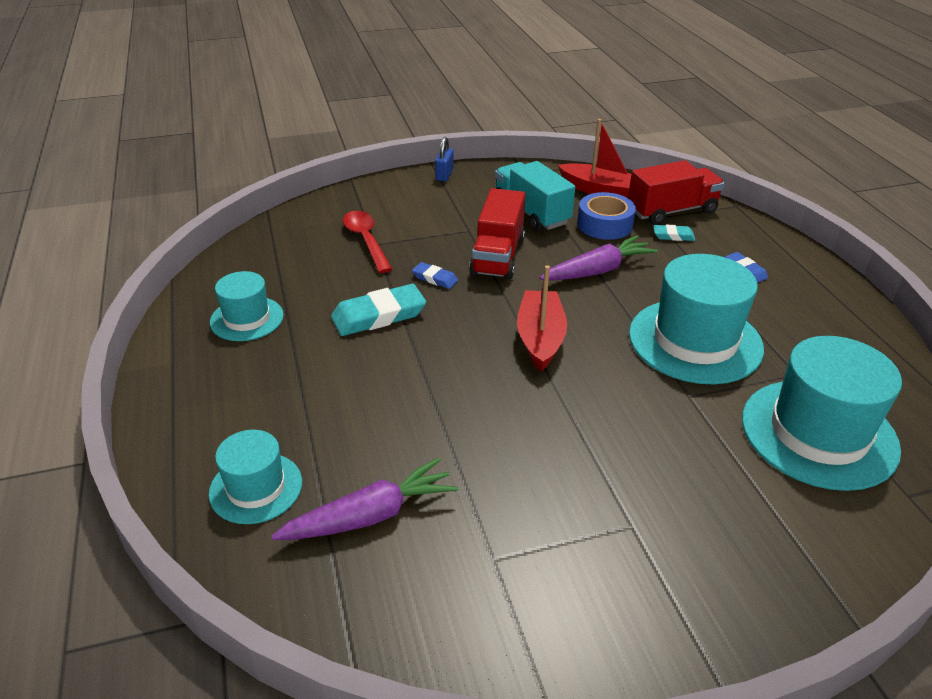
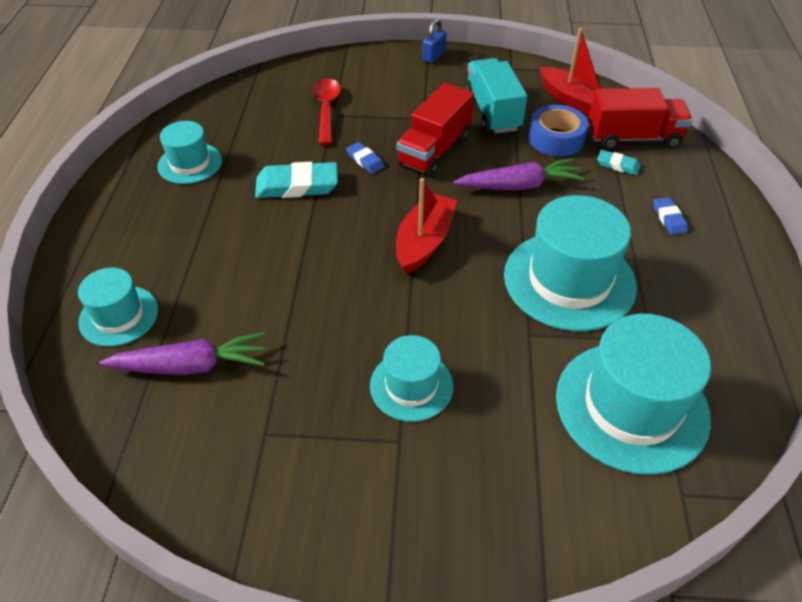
camera: 20 degrees right, 10 degrees up
(611, 471) = (411, 385): none -> turquoise hat

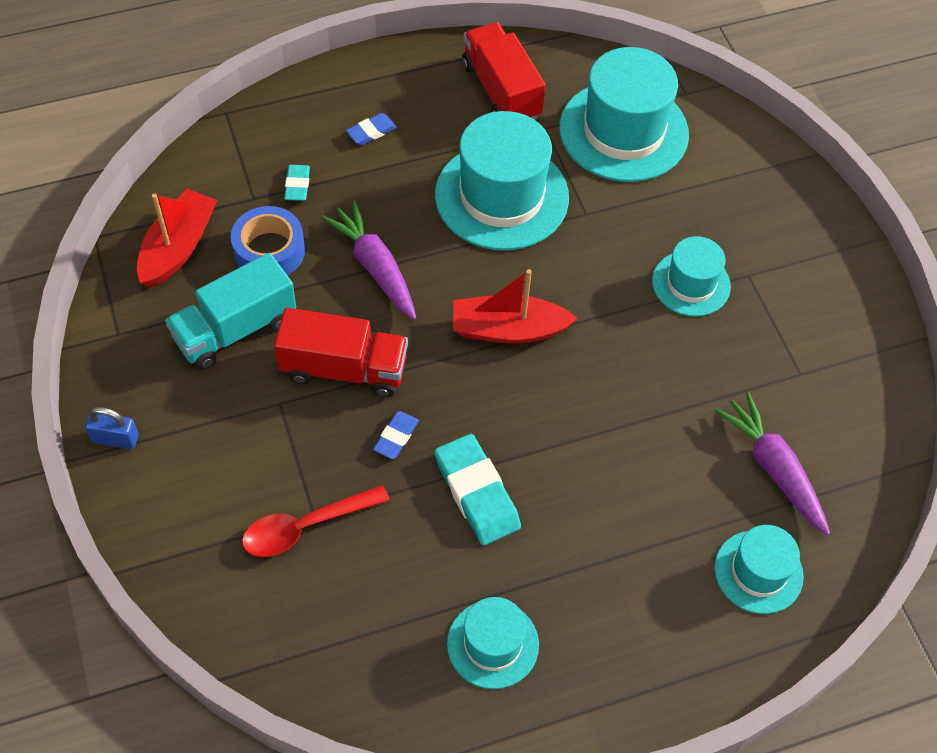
camera: 115 degrees left, 10 degrees up
(633, 138) = (237, 178): red truck -> red truck (501, 91)

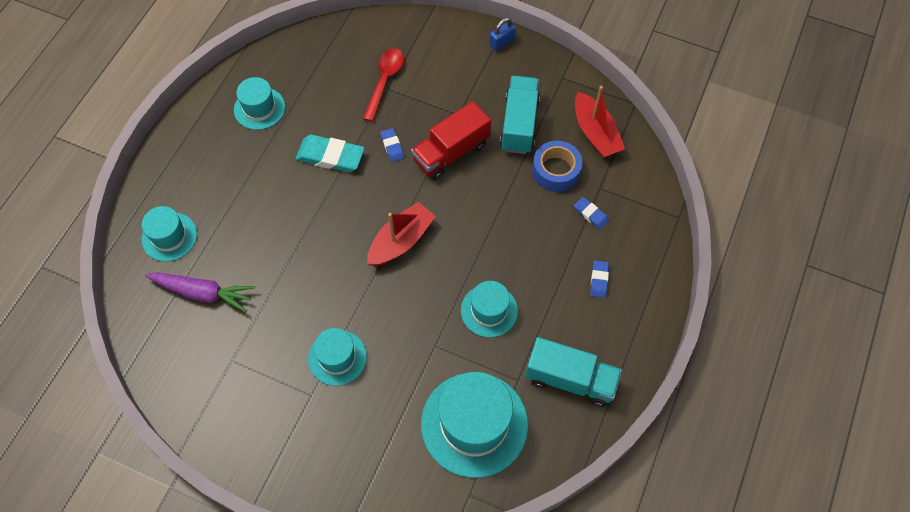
camera: 135 degrees right, 5 degrees up
(297, 185) = (590, 214): turquoise eraser -> blue eraser
(375, 268) = (499, 210): purple carrot -> none
(501, 91) = (570, 379): red truck -> turquoise truck
(501, 196) = (489, 310): turquoise hat -> turquoise hat, size x0.57

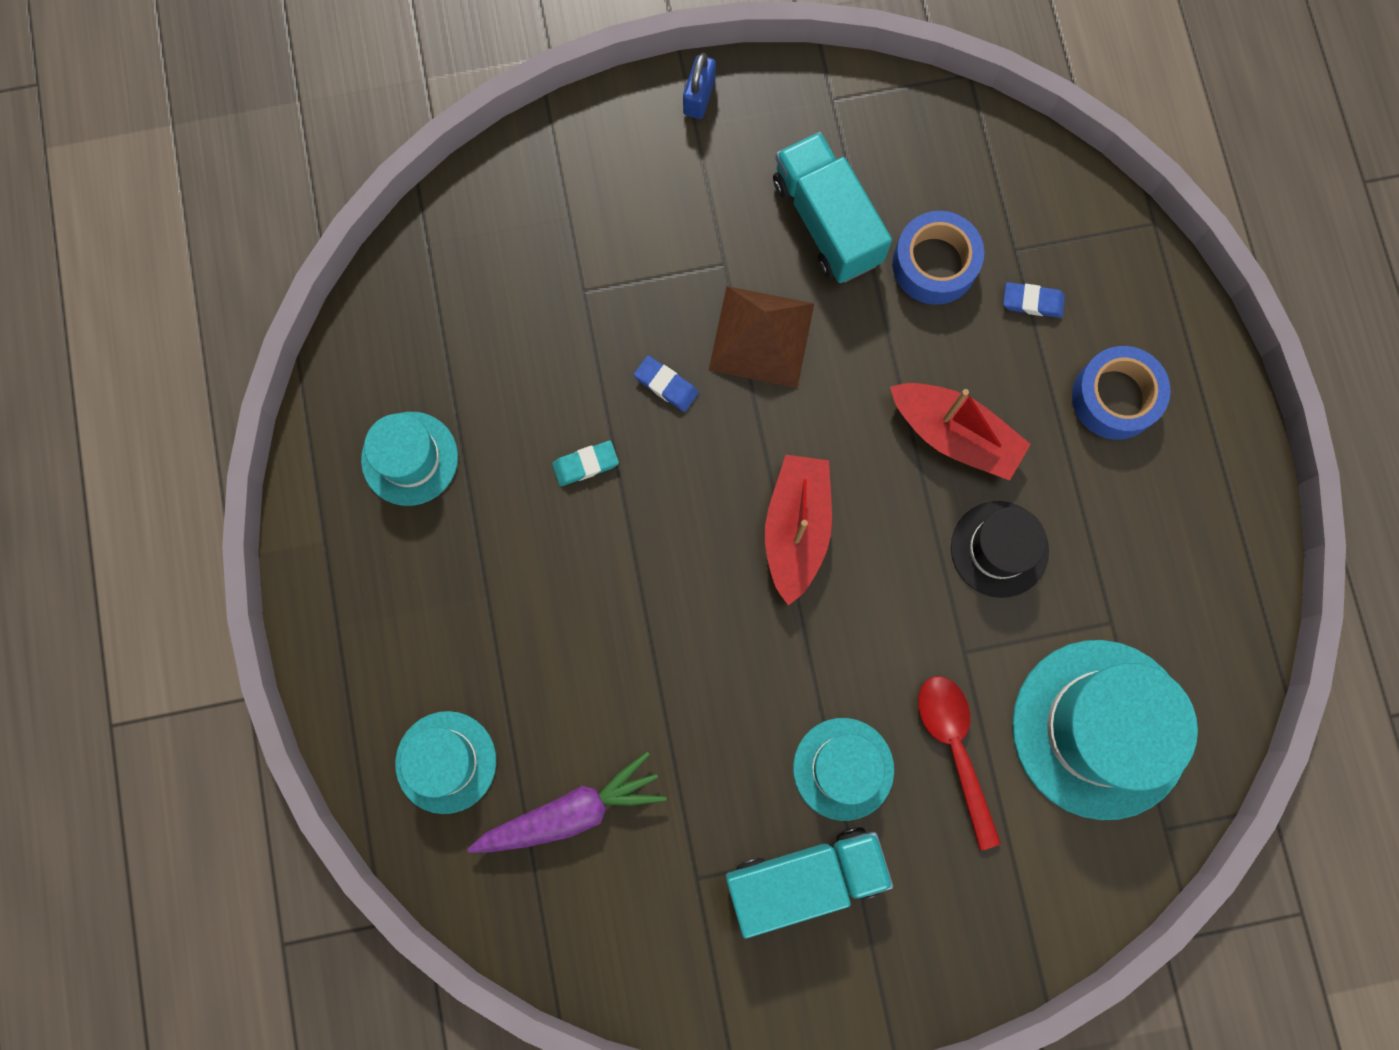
camera: 35 degrees left, 15 degrees up
(330, 156) = (585, 464): turquoise eraser -> turquoise eraser, size x0.52
(384, 81) = (570, 283): red spoon -> red spoon (955, 749)
(451, 152) = (761, 336): red truck -> brown pyramid
(489, 310) = (999, 549): turquoise hat -> black hat
(570, 379) = (1179, 573): turquoise truck -> turquoise truck (805, 878)
(595, 133) = (947, 164): red boat -> red boat (954, 435)
(599, 280) = (1114, 397): blue eraser -> blue tape

